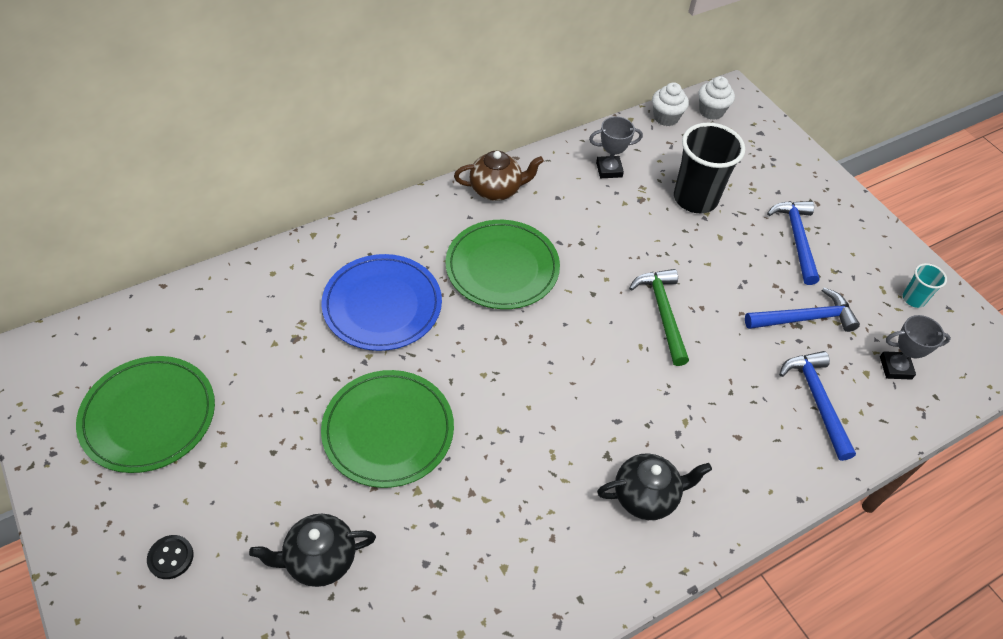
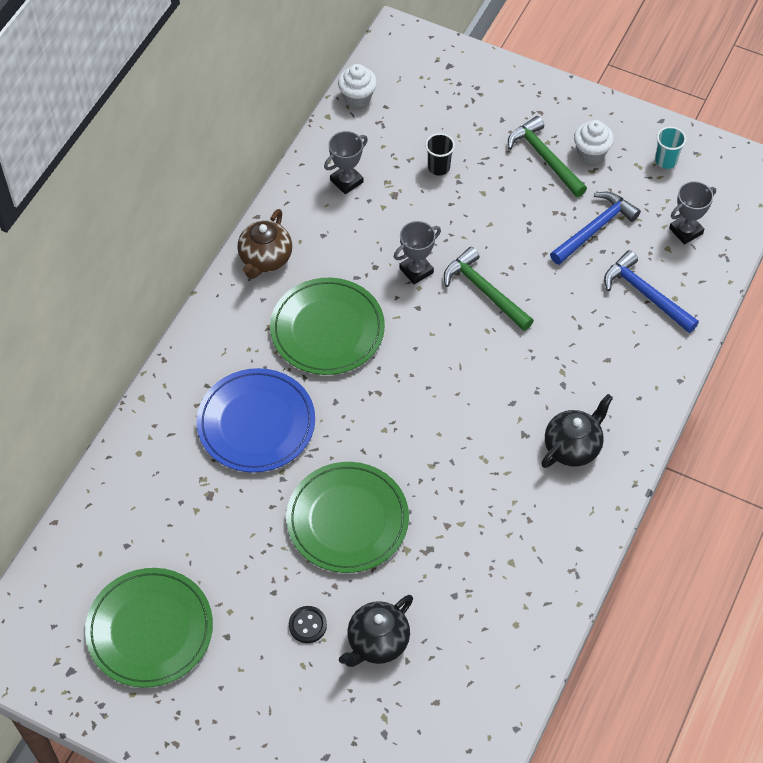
camera: 30 degrees left, 5 degrees up
(171, 557) = (267, 713): black button -> black button (307, 625)
(496, 190) = (265, 259): brown teapot -> brown teapot turned 150 degrees clockwise
(614, 264) = (416, 270): none -> grey trophy
(695, 199) = (439, 167): black cup -> black cup, size x0.48
(711, 111) = (392, 67): white cupcake -> white cupcake (591, 153)
(796, 239) = (545, 158): blue hammer -> green hammer

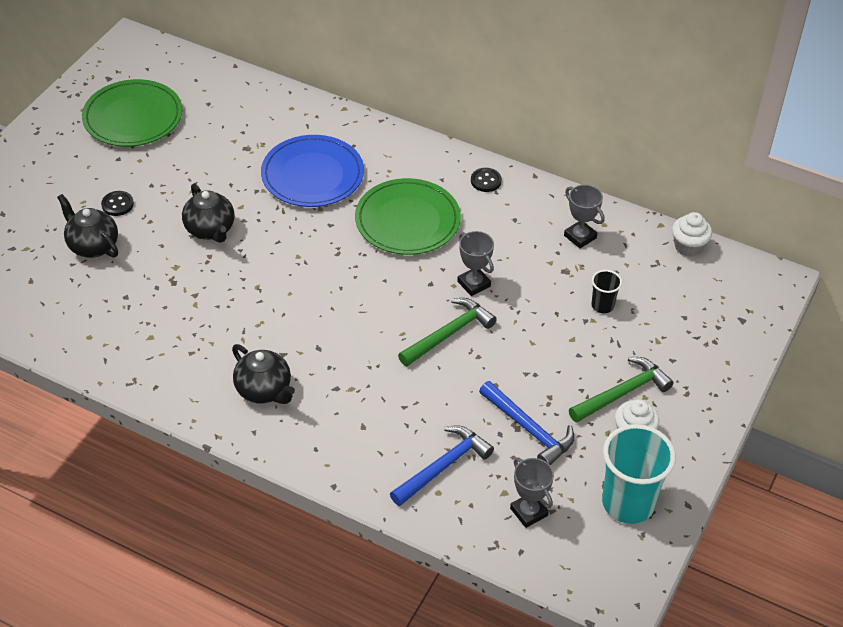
camera: 90 degrees right, 10 degrees down
(265, 259) = (486, 181): brown teapot -> black button
(347, 520) = (210, 230): green plate -> black teapot
(666, 161) = (628, 503): turquoise cup -> turquoise cup, size x2.07

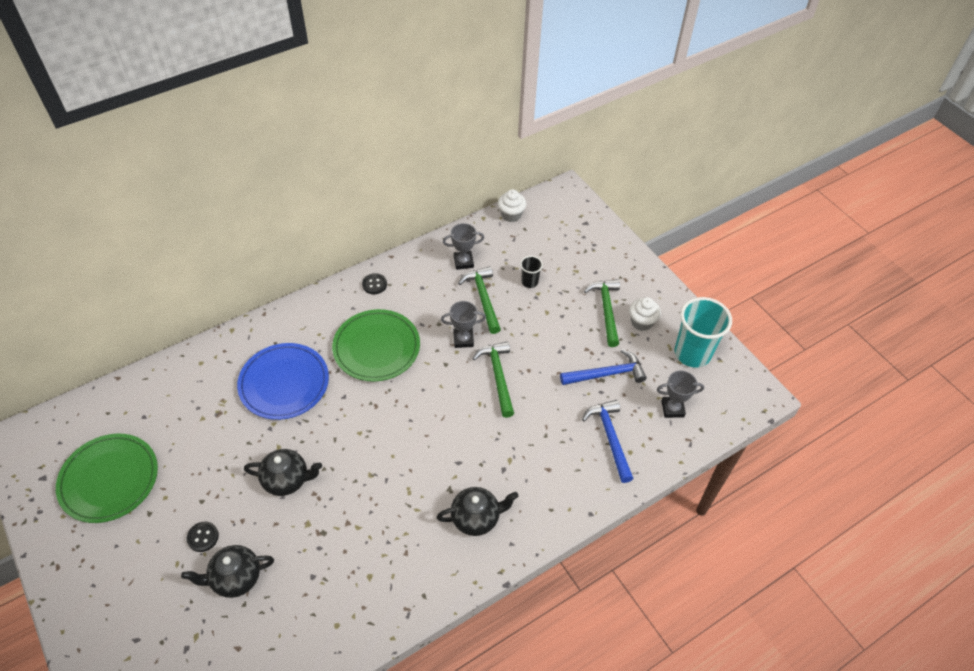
camera: 60 degrees left, 5 degrees up
(543, 276) = (483, 298): none -> green hammer

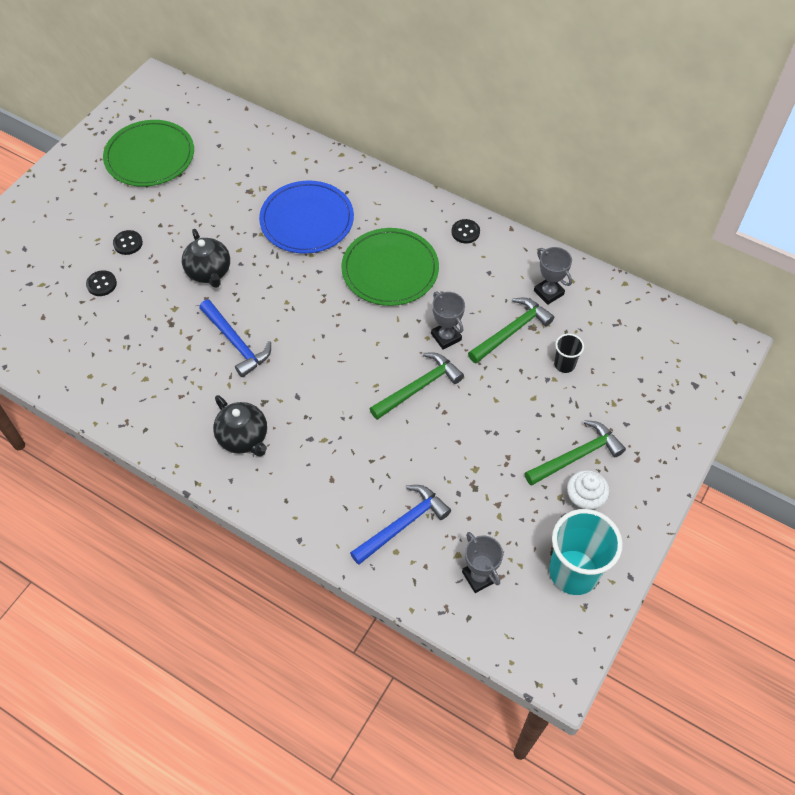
camera: 65 degrees right, 5 degrees up
(235, 578) = (101, 284): black teapot -> black button
(511, 215) = (649, 307): white cupcake -> none
(607, 374) = (486, 490): blue hammer -> blue hammer (236, 343)

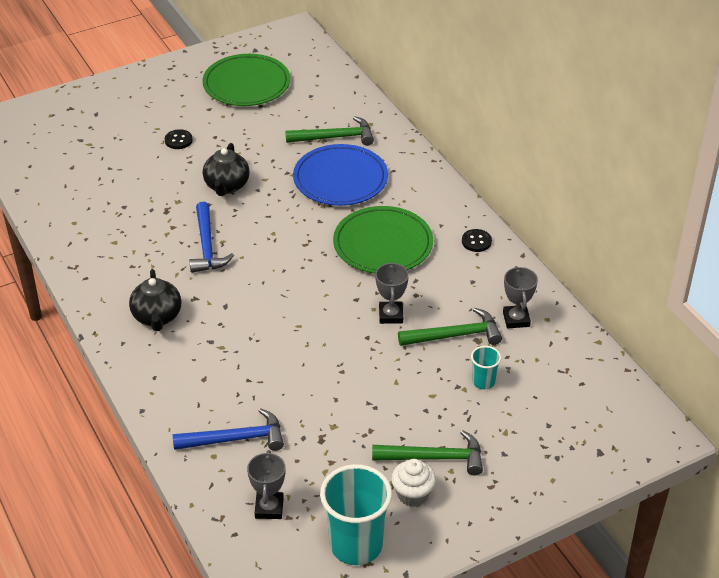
camera: 30 degrees right, 15 degrees down
(101, 284) = (134, 161): black button -> none
(419, 387) = (335, 343): green hammer -> green hammer (335, 137)
(564, 364) = (483, 382): black cup -> turquoise cup

